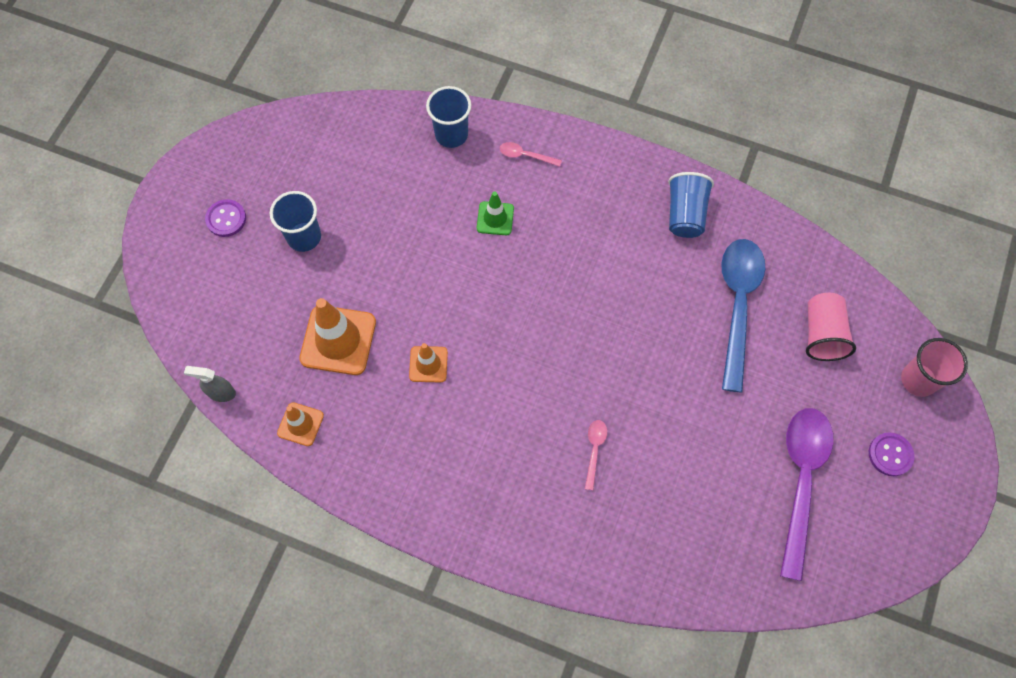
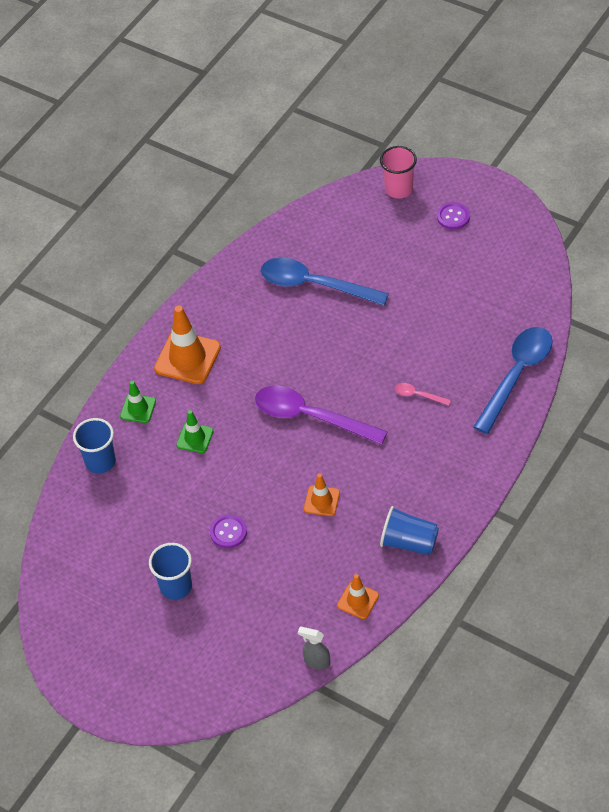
camera: 75 degrees left, 15 degrees down
(221, 393) = (316, 661): grey spray bottle -> grey spray bottle turned 90 degrees clockwise
(226, 219) = (140, 651): purple button -> purple button (228, 532)
(338, 340) = (285, 566): orange traffic cone -> orange traffic cone (187, 358)
(525, 155) = (138, 409): pink spoon -> green traffic cone
(647, 569) = (517, 375): none -> blue spoon
(685, 214) = (225, 305): blue cup -> blue cup (409, 542)
(801, 480) = (463, 271): purple spoon -> purple spoon (310, 417)
(822, 334) = (350, 238): pink cup -> none

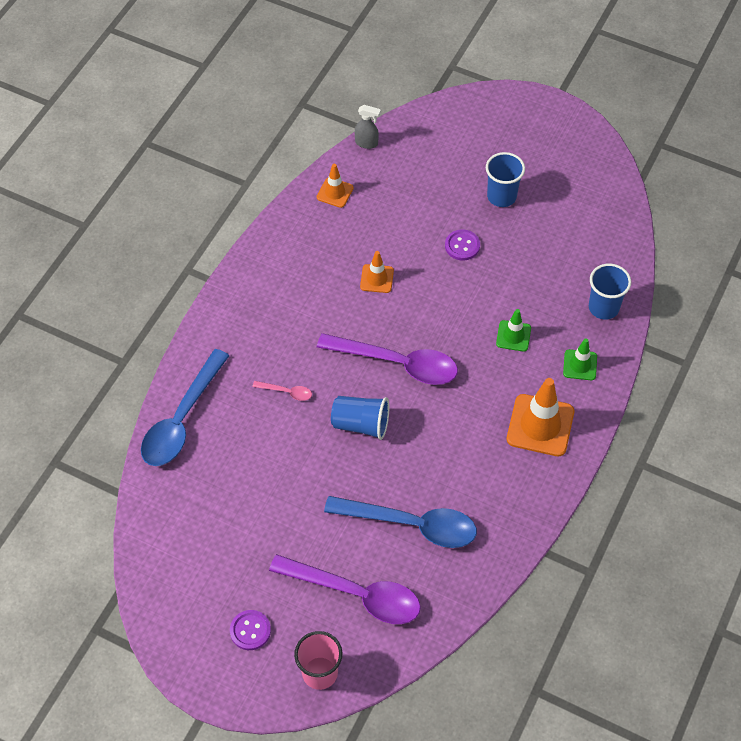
camera: 170 degrees right, 5 degrees up
(366, 238) = (356, 594): none -> purple spoon
(409, 542) = (291, 244): blue cup -> blue cup (361, 424)

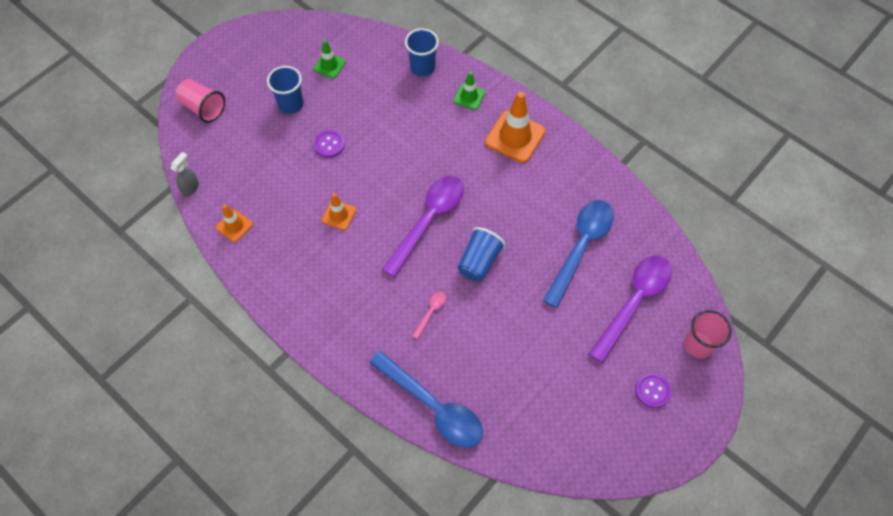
camera: 75 degrees left, 5 degrees up
(467, 122) = (203, 108): none -> pink cup
(513, 336) = (429, 132): green traffic cone -> green traffic cone (329, 65)

